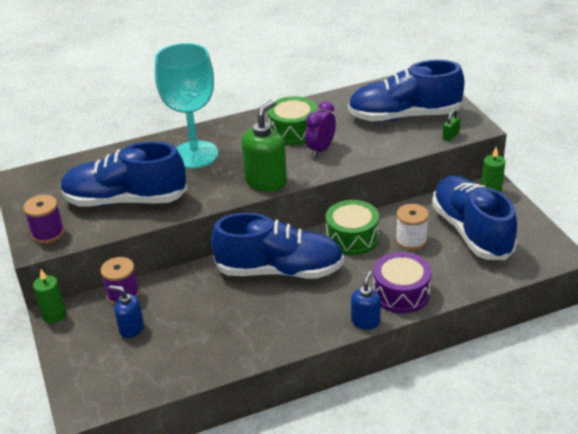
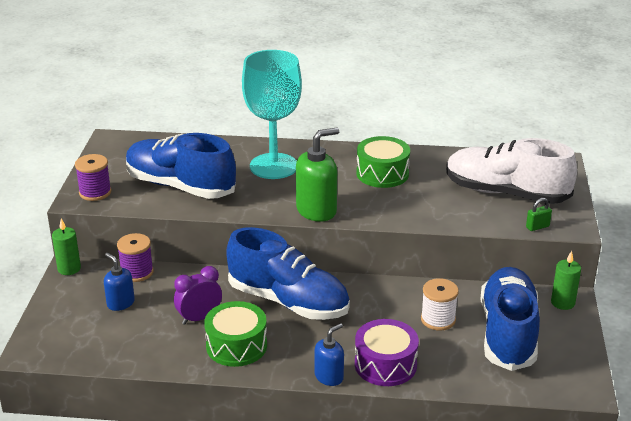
camera: 25 degrees right, 5 degrees down
(321, 149) = (394, 198): purple clock -> purple clock (199, 318)
(352, 238) = (381, 296): green drum -> green drum (236, 346)
(404, 116) = (506, 193): blue shoe -> white shoe

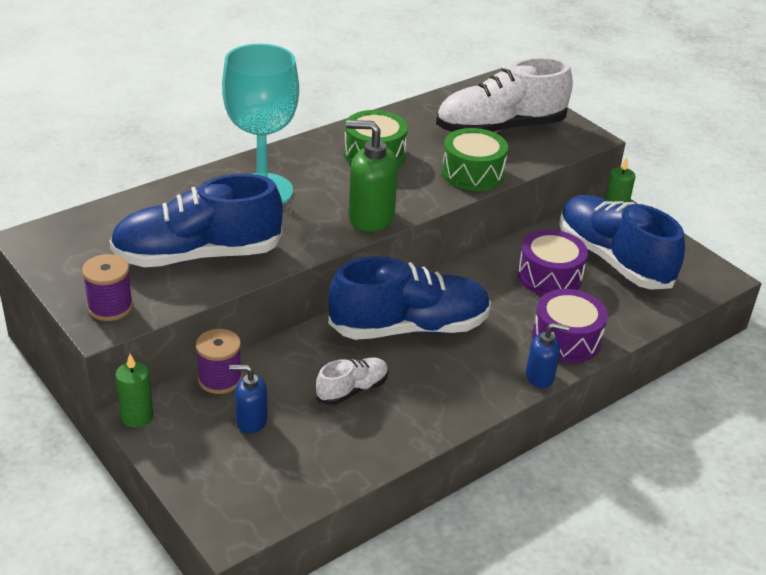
camera: 45 degrees left, 5 degrees up
(199, 318) = (352, 390): purple clock -> white shoe
(236, 346) = (425, 396): green drum -> green drum (472, 173)
(316, 210) = (370, 217): green soap dispenser -> green soap dispenser turned 90 degrees counterclockwise
(329, 377) = (540, 377): blue soap dispenser -> blue soap dispenser turned 90 degrees clockwise
(438, 319) = (549, 276): white spool -> purple drum
(537, 227) = (565, 148): green padlock -> none

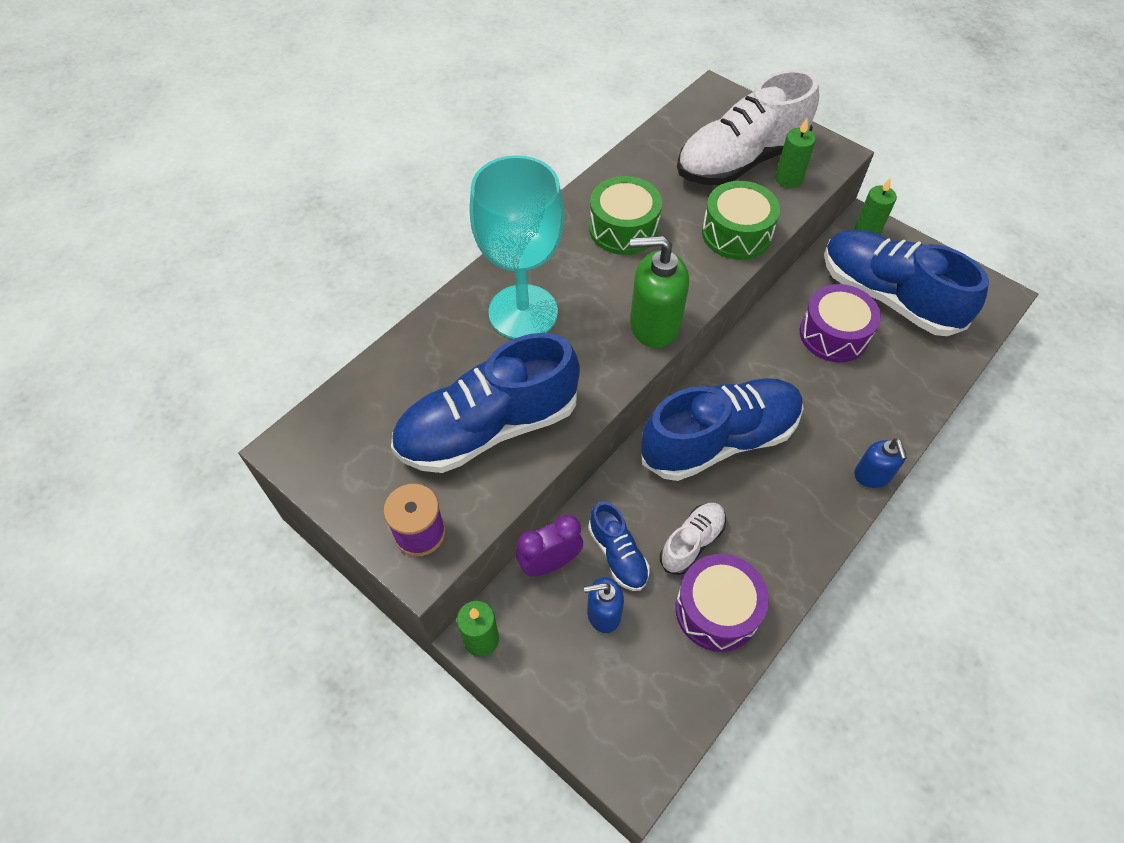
camera: 10 degrees left, 20 degrees up
(220, 379) = (550, 563): purple spool -> purple clock
(282, 385) = (617, 554): none -> blue shoe
(537, 147) = (788, 179): none -> green candle
(540, 377) = (872, 475): blue soap dispenser -> blue soap dispenser turned 90 degrees clockwise
(566, 339) = (880, 417): purple drum -> purple drum (717, 610)

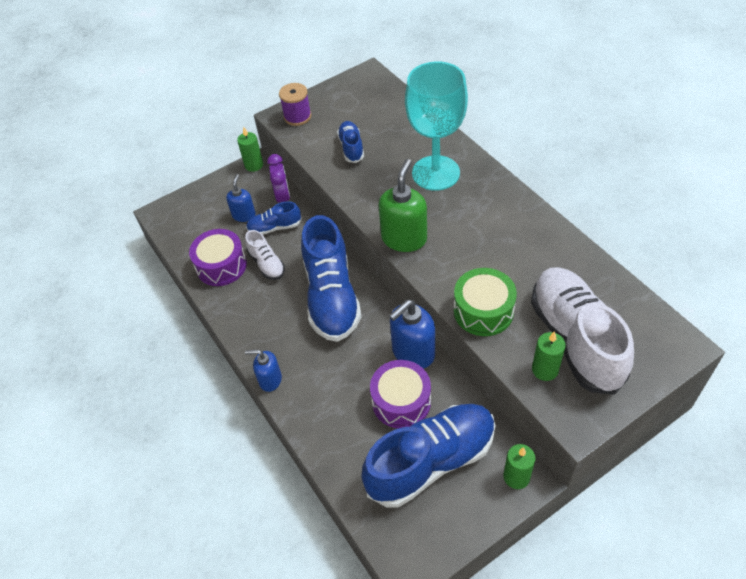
camera: 110 degrees right, 5 degrees down
(488, 428) = (351, 148): blue shoe -> blue shoe, size x0.48
(623, 229) = (504, 239): green drum -> none
(766, 336) = (413, 352): none -> blue soap dispenser

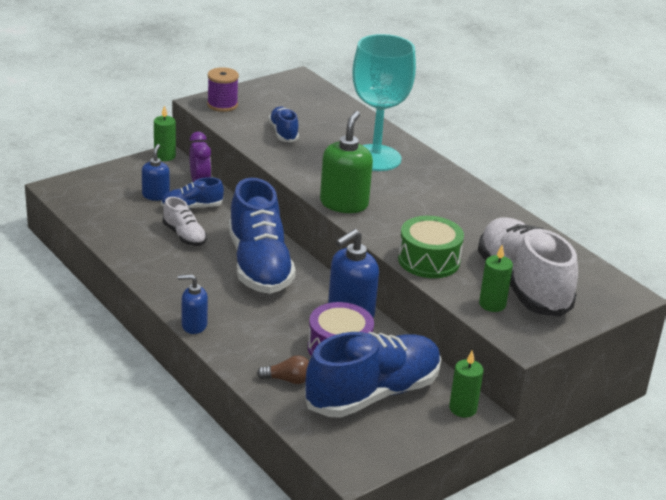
camera: 10 degrees left, 20 degrees down
(221, 265) = (132, 234): purple drum -> none
(352, 447) = (288, 380): none -> brown light bulb

